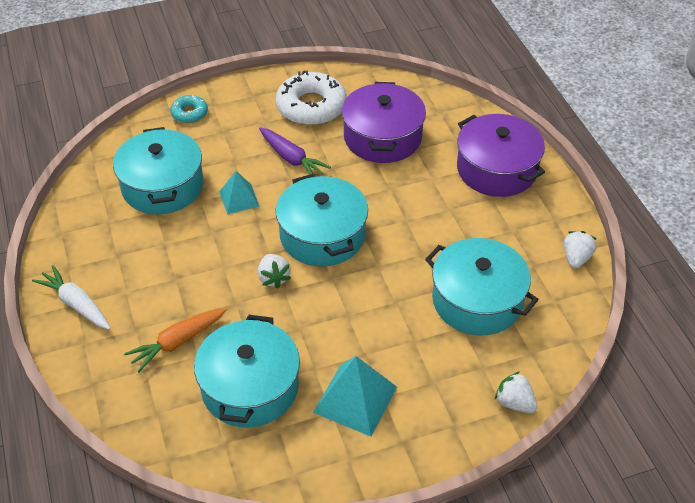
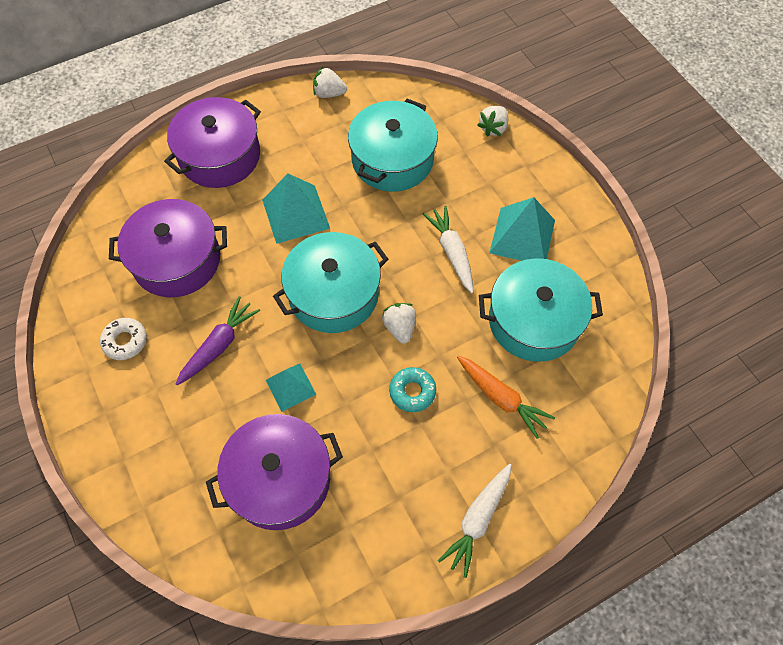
camera: 100 degrees left, 15 degrees up
(162, 186) = (280, 479): turquoise pot -> purple pot
(189, 113) = (141, 484): turquoise donut -> turquoise donut (412, 392)
(273, 278) = (400, 328): white strawberry -> white strawberry turned 75 degrees counterclockwise
(311, 107) = (125, 341): white donut -> white donut, size x0.52
(347, 332) = (452, 253): none -> white carrot
(418, 217) = (295, 214): none -> turquoise pyramid

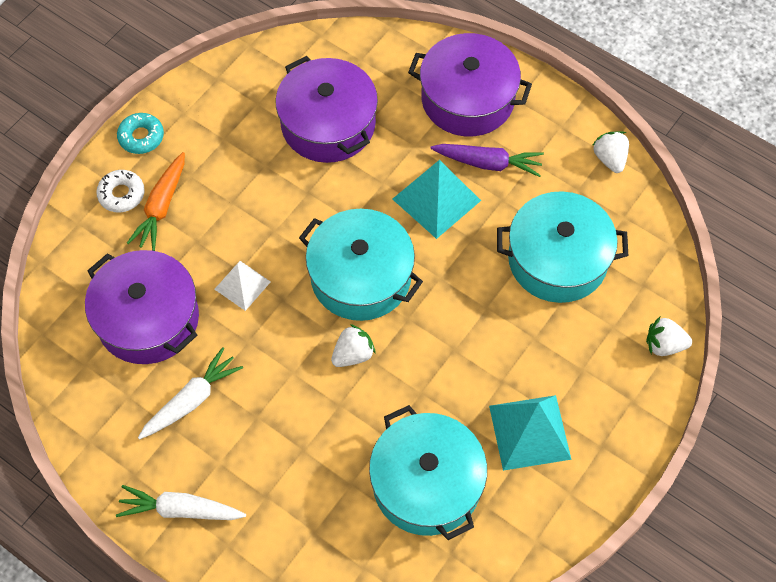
camera: 65 degrees right, 0 degrees up
(125, 341) = (224, 127): white donut -> white donut (121, 194)
(218, 346) = (256, 204): purple carrot -> purple carrot (487, 163)
(290, 387) = (242, 285): turquoise pyramid -> white pyramid
(412, 392) = (287, 396): turquoise donut -> turquoise donut (141, 137)
(452, 253) = (469, 368): white carrot -> white carrot (191, 400)
(501, 398) = (319, 483): orange carrot -> orange carrot (162, 206)

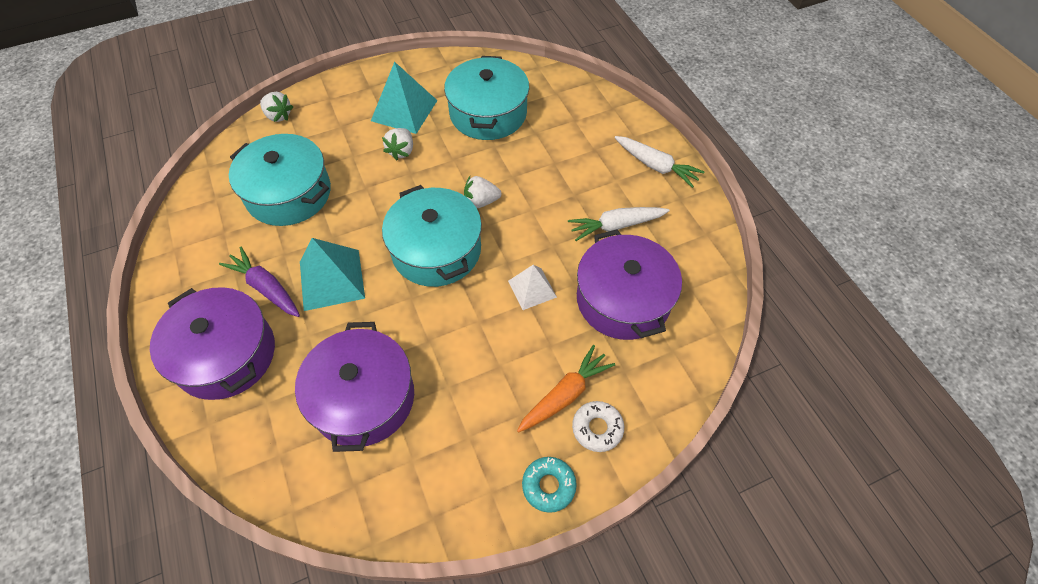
camera: 150 degrees left, 5 degrees down
(610, 159) = (176, 243): white strawberry -> white strawberry (401, 151)

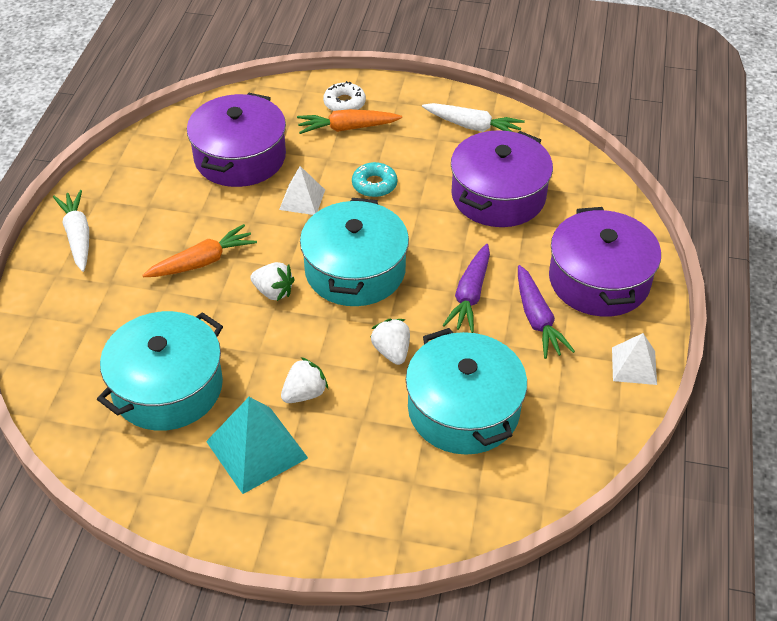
camera: 145 degrees left, 10 degrees down
(171, 290) = (634, 366): none -> white pyramid
(278, 116) = (417, 536): white strawberry -> white strawberry (392, 351)
(332, 279) = (470, 295): turquoise pyramid -> purple carrot
(548, 486) = (405, 94): turquoise donut -> turquoise donut (374, 185)
(552, 195) = (202, 262): none -> orange carrot
(616, 226) = (178, 207): white carrot -> white carrot (472, 126)

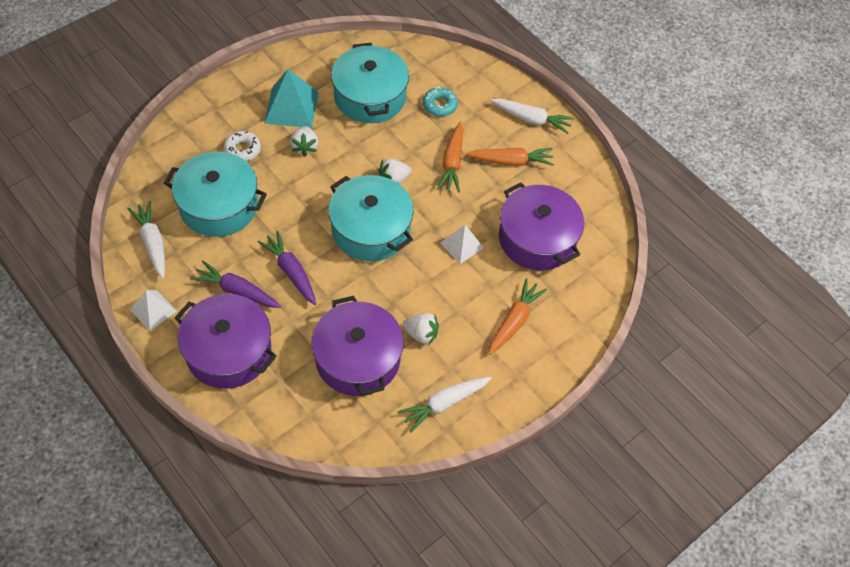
camera: 125 degrees right, 10 degrees up
(156, 221) = (510, 161): none -> orange carrot
(344, 103) = (546, 340): white donut -> white donut (242, 149)
(374, 185) = (438, 294): turquoise donut -> turquoise donut (439, 105)
(392, 351) = (291, 203): white strawberry -> white strawberry (421, 334)
(572, 428) = (152, 243): none -> white carrot

